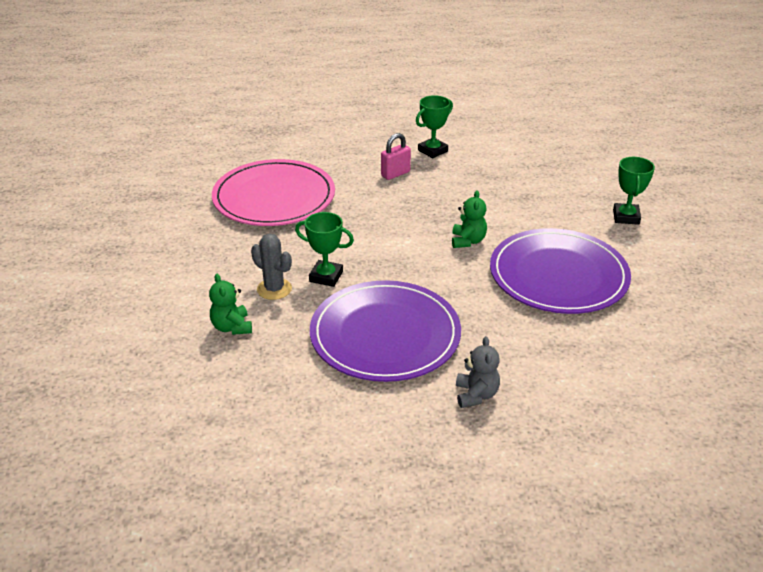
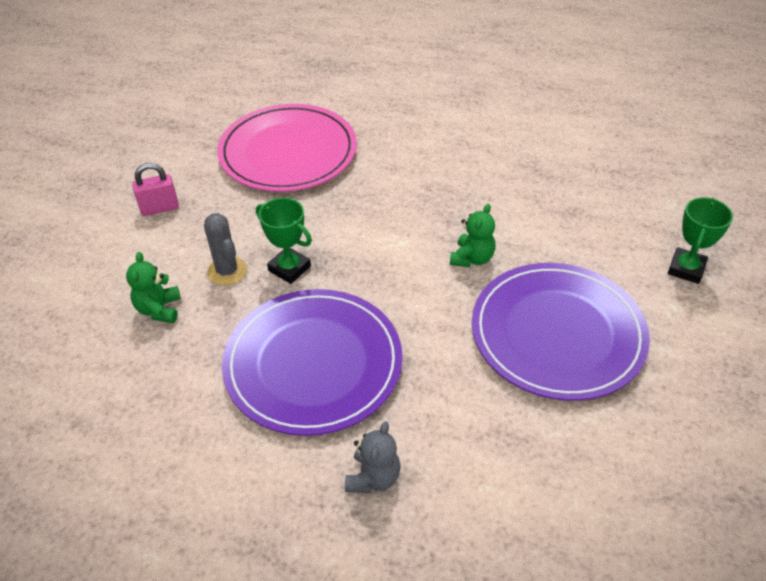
camera: 20 degrees right, 10 degrees up
(395, 174) = (435, 148): pink padlock -> pink padlock (160, 208)
(432, 151) = (493, 126): green trophy -> none

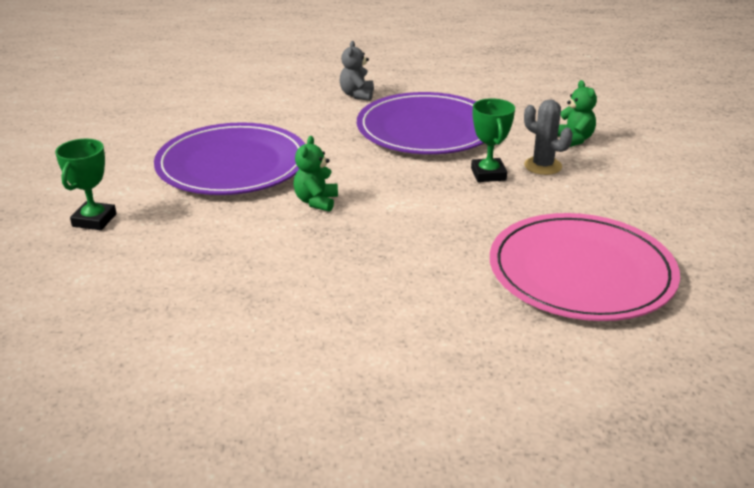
camera: 165 degrees right, 15 degrees down
(160, 208) = (661, 200): pink padlock -> none
(289, 268) = (488, 174): green trophy -> green trophy turned 60 degrees clockwise

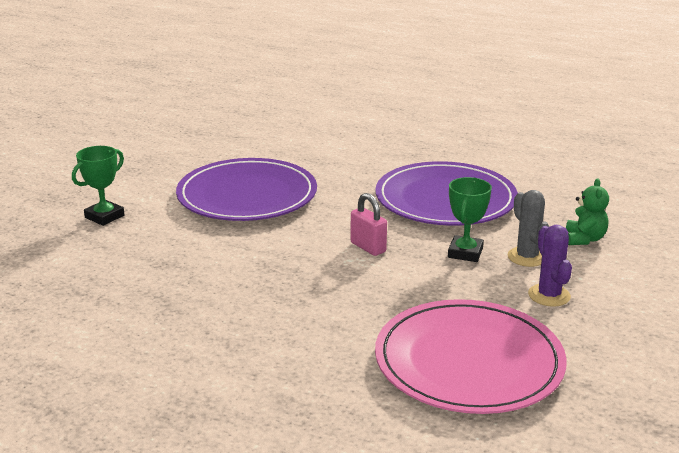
camera: 25 degrees right, 5 degrees down
(316, 201) = (288, 242): green teddy bear -> none
(357, 95) = (410, 156): grey teddy bear -> none
(398, 189) = (368, 247): none -> pink padlock
(591, 195) = (549, 295): none -> purple cactus

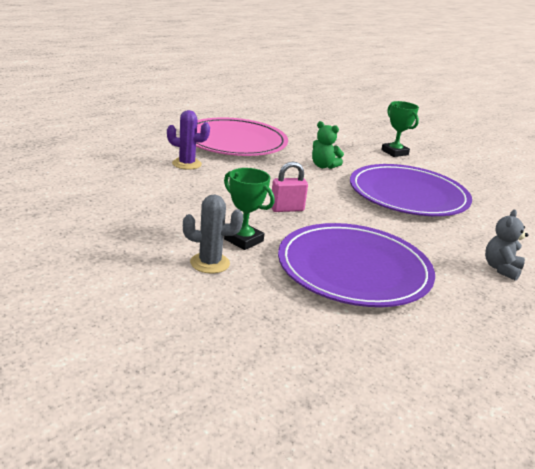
camera: 110 degrees right, 0 degrees up
(363, 150) = (501, 269): none -> grey teddy bear
(468, 361) = (110, 192): pink plate -> pink plate (234, 142)
(549, 295) = (143, 247): purple cactus -> purple cactus (186, 164)
(584, 239) = (212, 308): green teddy bear -> green teddy bear (323, 166)

